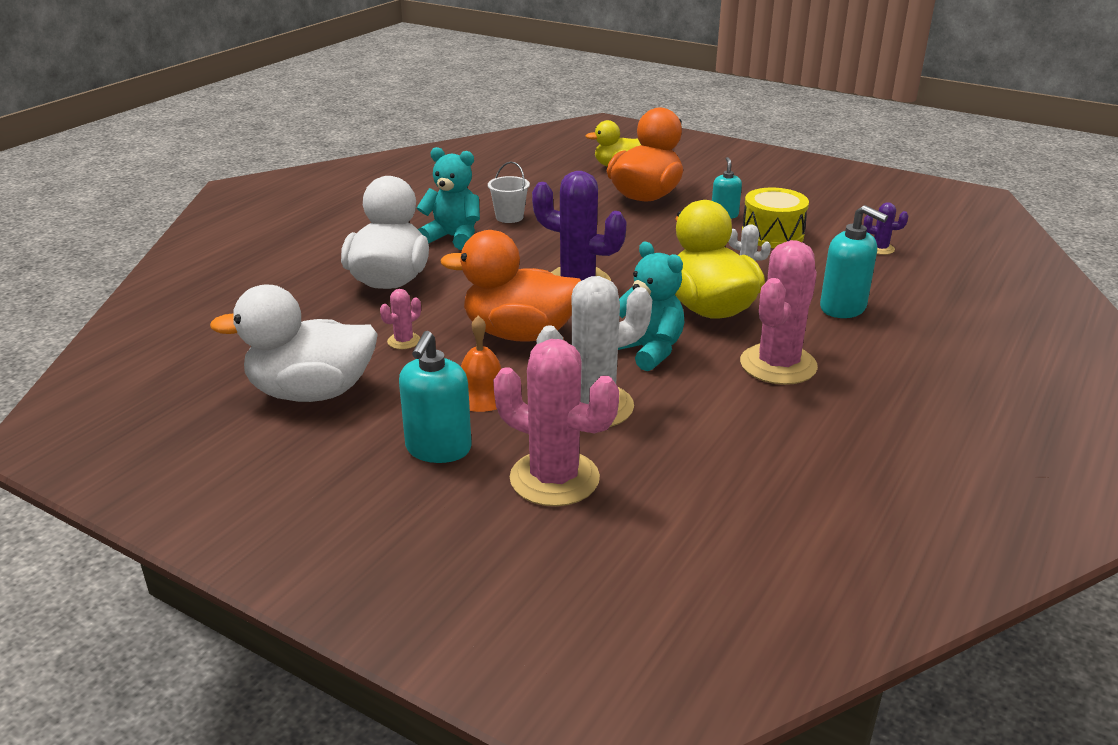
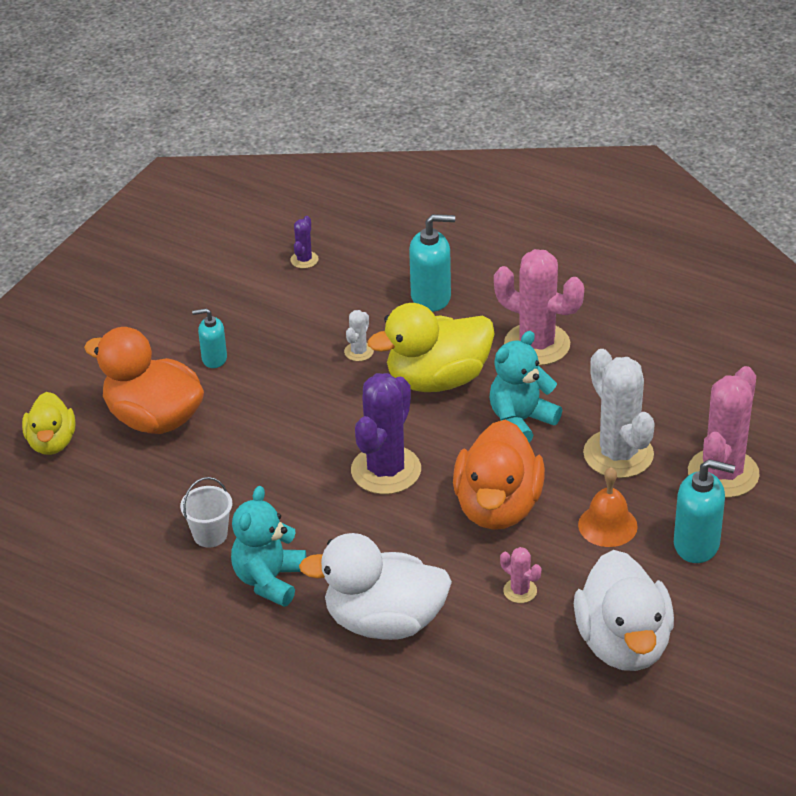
camera: 90 degrees left, 10 degrees up
(772, 235) = (269, 327): yellow drum -> none
(843, 308) = (431, 297): turquoise soap dispenser -> turquoise soap dispenser turned 45 degrees clockwise

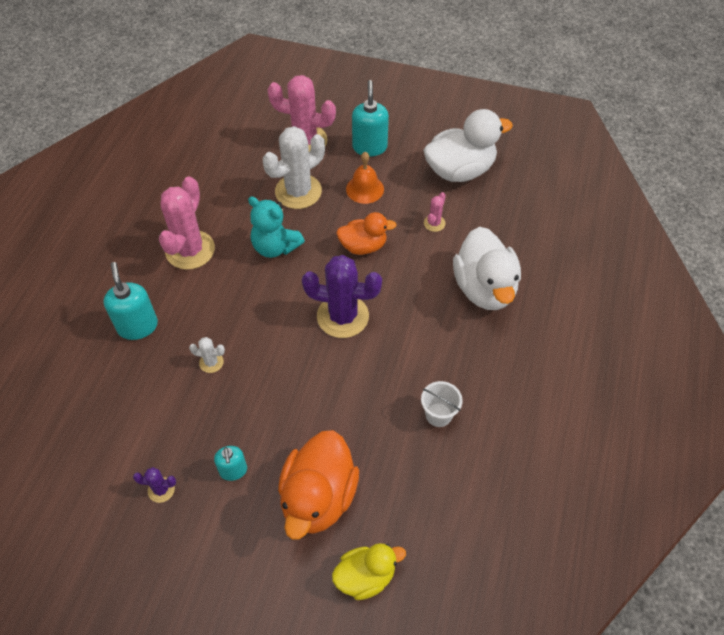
camera: 105 degrees left, 15 degrees up
(269, 580) = (470, 364): turquoise teddy bear -> none
(304, 260) = (89, 432): purple cactus -> purple cactus (161, 490)
(437, 379) = (238, 303): yellow duck -> none
(498, 507) = (363, 246): orange duck -> orange duck, size x0.61

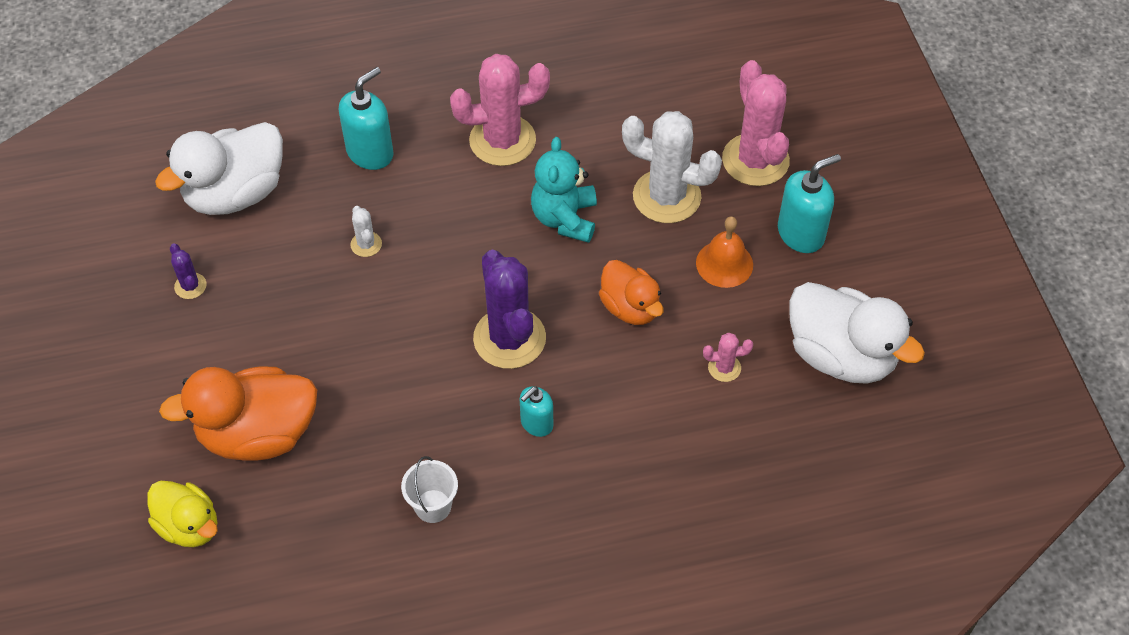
camera: 60 degrees right, 0 degrees up
(233, 470) = (246, 337): turquoise soap dispenser -> turquoise soap dispenser (536, 423)
(484, 288) = (656, 474): white duck -> white duck (235, 193)

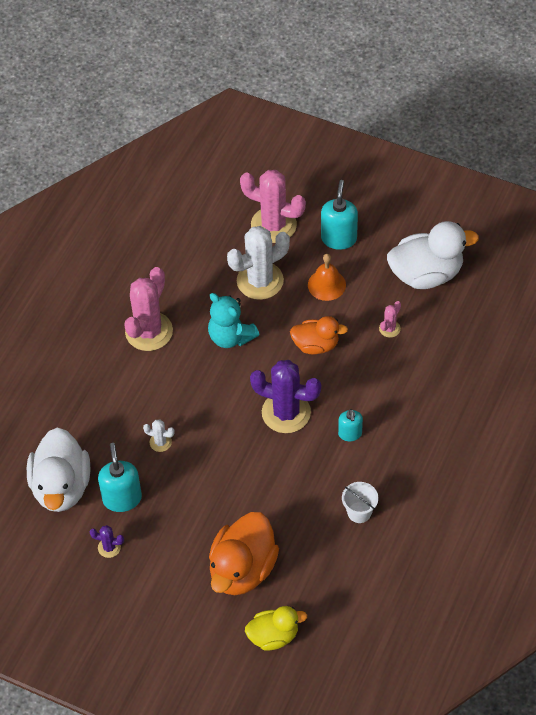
camera: 50 degrees left, 0 degrees up
(370, 153) = (96, 401): turquoise soap dispenser -> turquoise soap dispenser (122, 498)

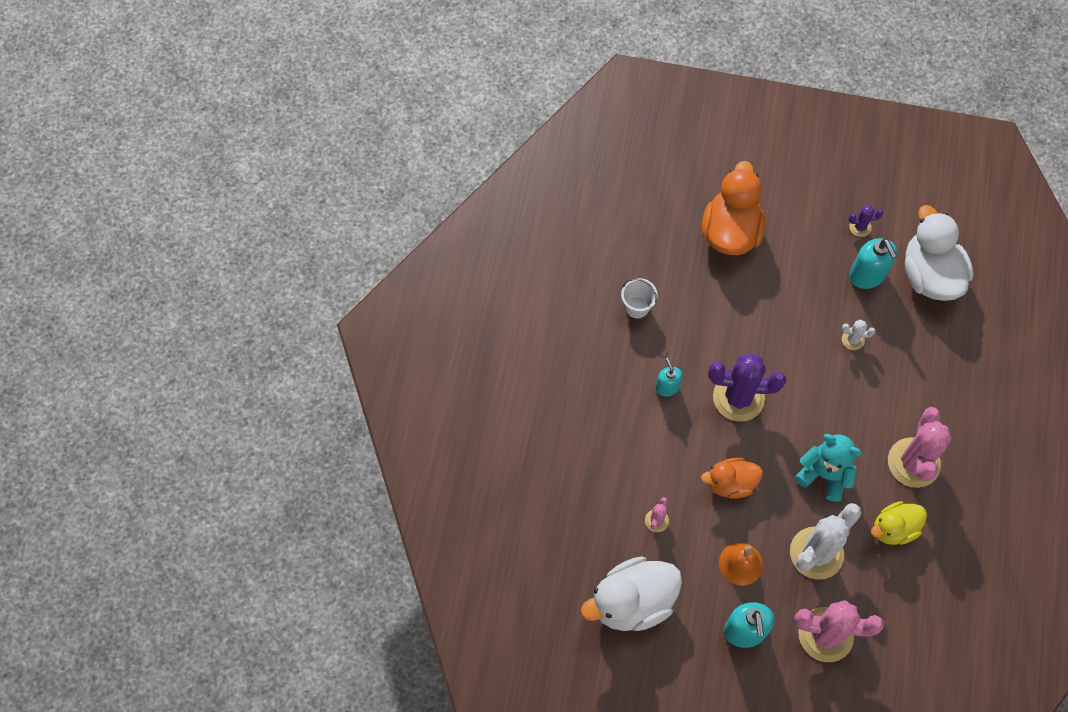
camera: 165 degrees right, 10 degrees up
(273, 636) = (684, 179): yellow duck -> yellow duck (894, 529)

